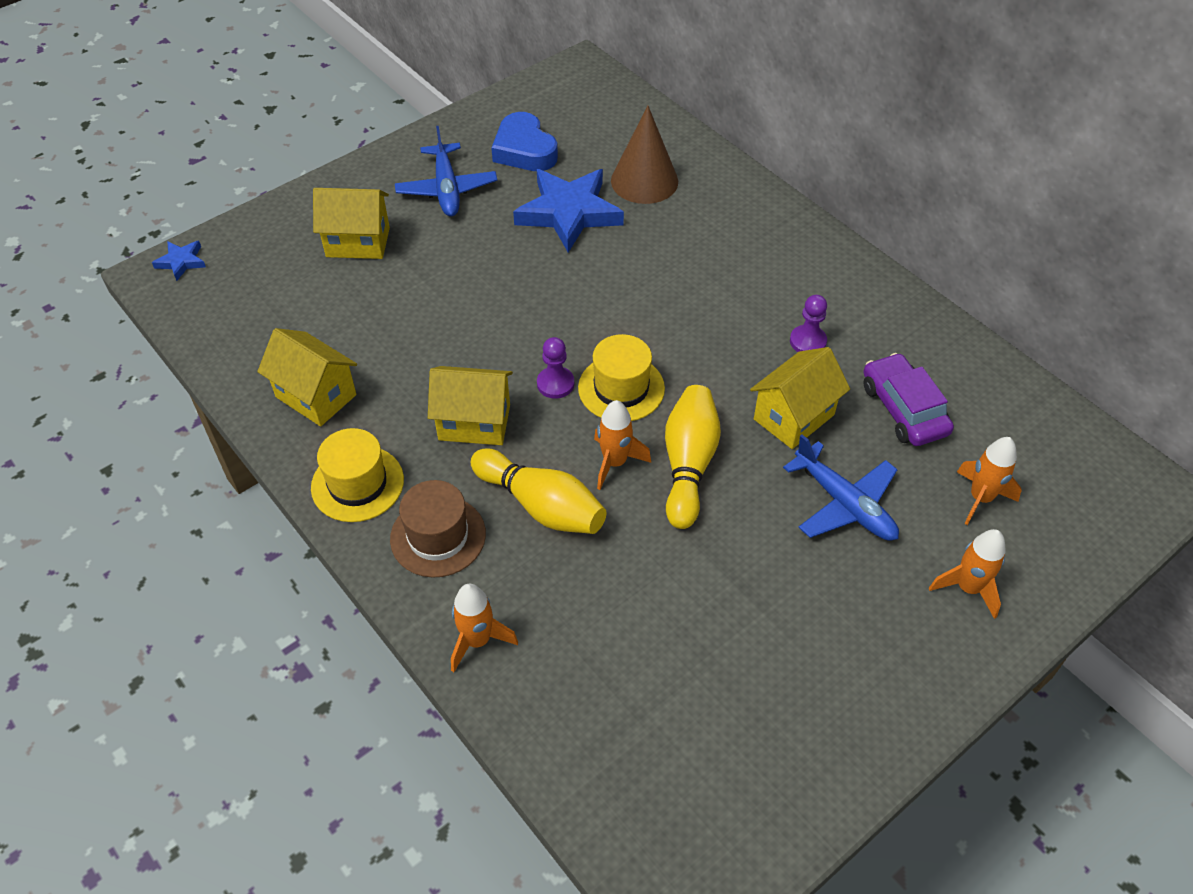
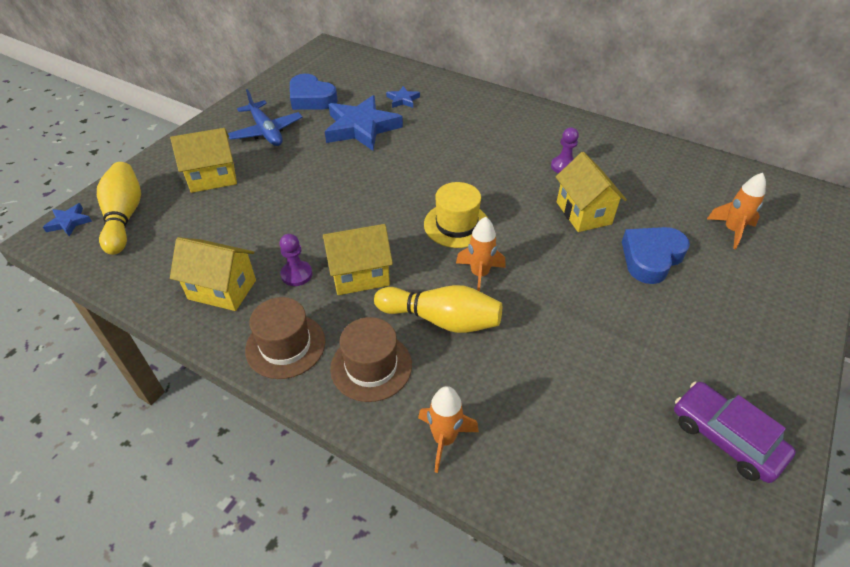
camera: 20 degrees left, 5 degrees down
(357, 484) = (285, 345): yellow hat -> brown hat
(555, 384) = (407, 234): purple pawn -> purple pawn (296, 274)
(644, 181) = (403, 100): brown cone -> blue star
(688, 465) = (532, 262): yellow bowling pin -> yellow bowling pin (124, 217)
(793, 417) = (583, 213): yellow house -> yellow house turned 45 degrees counterclockwise
(844, 504) = (651, 258): blue plane -> blue heart
(903, 409) = (649, 191): purple car -> purple car (725, 437)
(968, 588) = (764, 288): orange rocket -> none

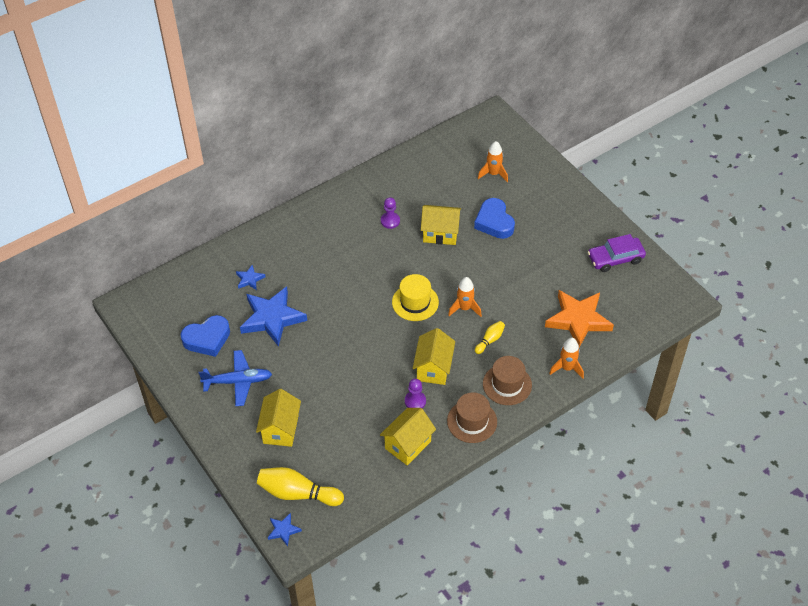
camera: 65 degrees left, 5 degrees up
(441, 320) = (490, 340): yellow bowling pin -> yellow bowling pin, size x0.52
(553, 423) = (578, 320): none -> orange star

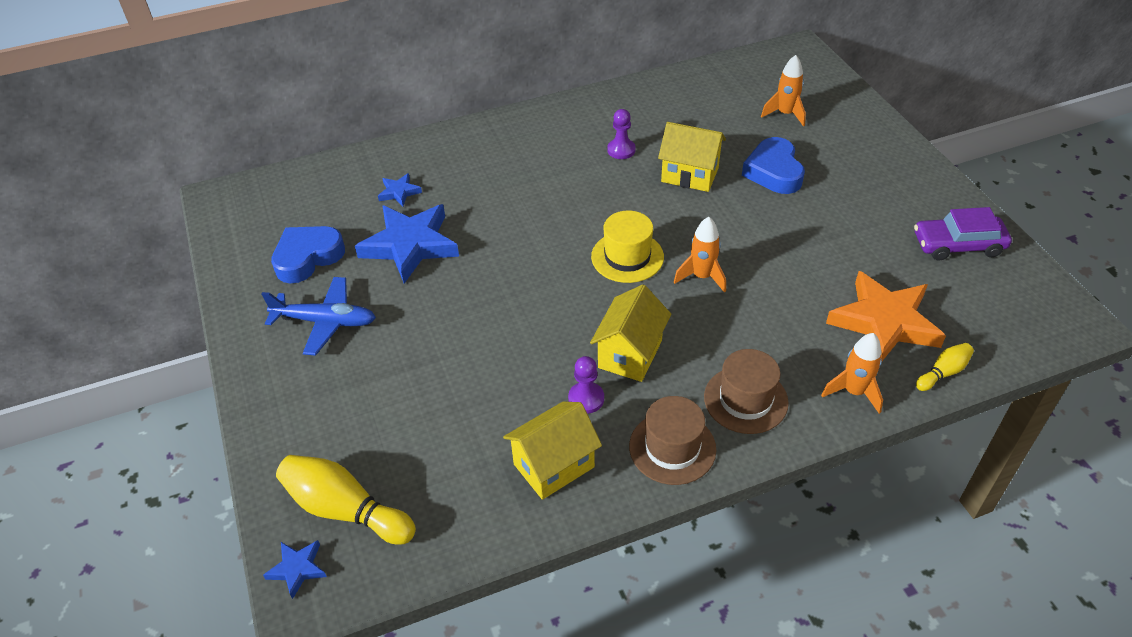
camera: 15 degrees right, 5 degrees down
(207, 339) = (308, 257): blue heart -> blue heart turned 150 degrees clockwise
(280, 429) = (359, 402): yellow house -> none
(490, 340) = (731, 328): yellow bowling pin -> yellow bowling pin (943, 373)

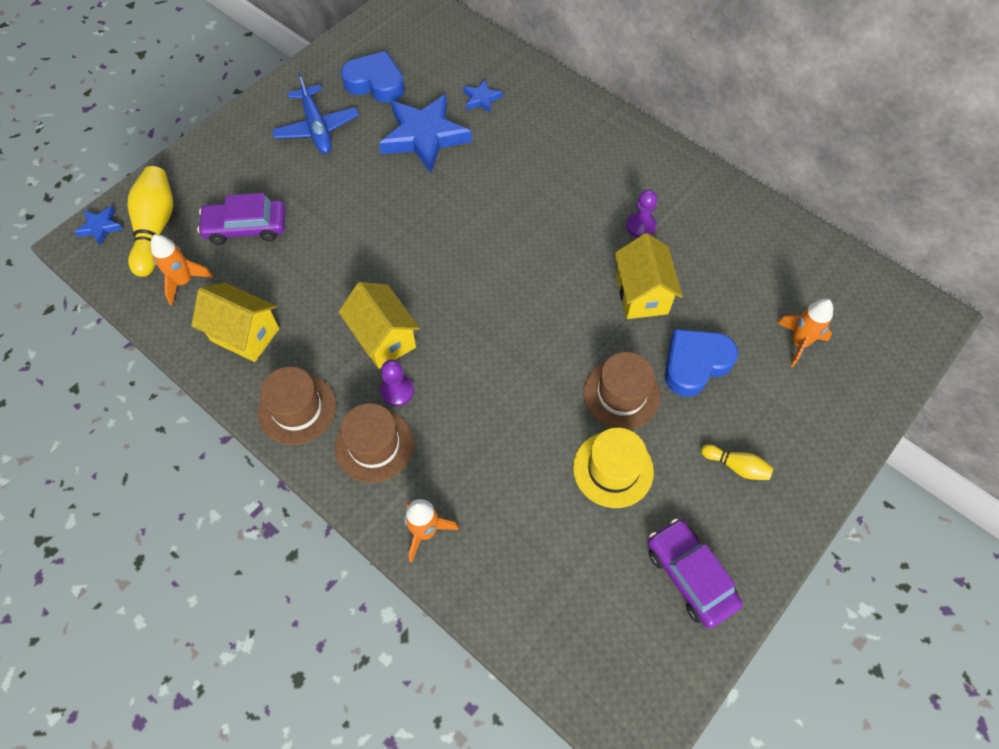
camera: 60 degrees right, 15 degrees up
(411, 423) = (246, 227): none -> purple car
(586, 399) = (320, 328): purple pawn -> purple pawn (397, 391)
(627, 257) = (498, 290): yellow hat -> yellow hat (613, 469)
(630, 354) = (384, 338): yellow house -> yellow house turned 60 degrees clockwise
(702, 277) = (506, 357): orange rocket -> orange rocket (184, 281)
(779, 221) = (621, 394): none -> brown hat
(884, 322) = (531, 533): orange star -> none
(943, 373) = (489, 606): yellow bowling pin -> yellow bowling pin (736, 466)

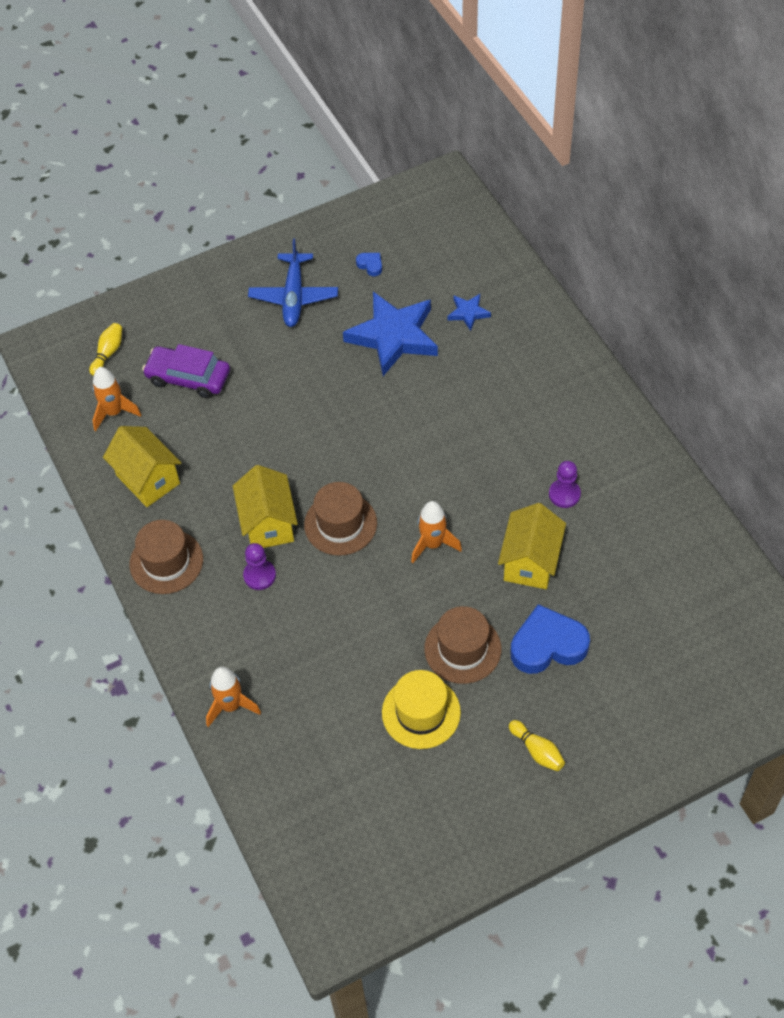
camera: 25 degrees right, 5 degrees down
(100, 227) = (61, 337): blue star -> none
(156, 228) = (108, 353): yellow bowling pin -> yellow bowling pin, size x0.52
(374, 445) = (219, 616): brown hat -> brown hat (340, 524)
(375, 83) = (370, 265): blue heart -> blue heart, size x0.44
(690, 576) = (444, 827): purple car -> none
(799, 343) = (661, 660): orange rocket -> orange rocket (433, 544)

